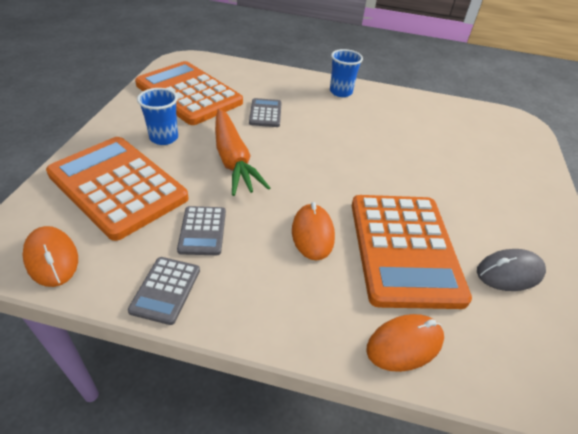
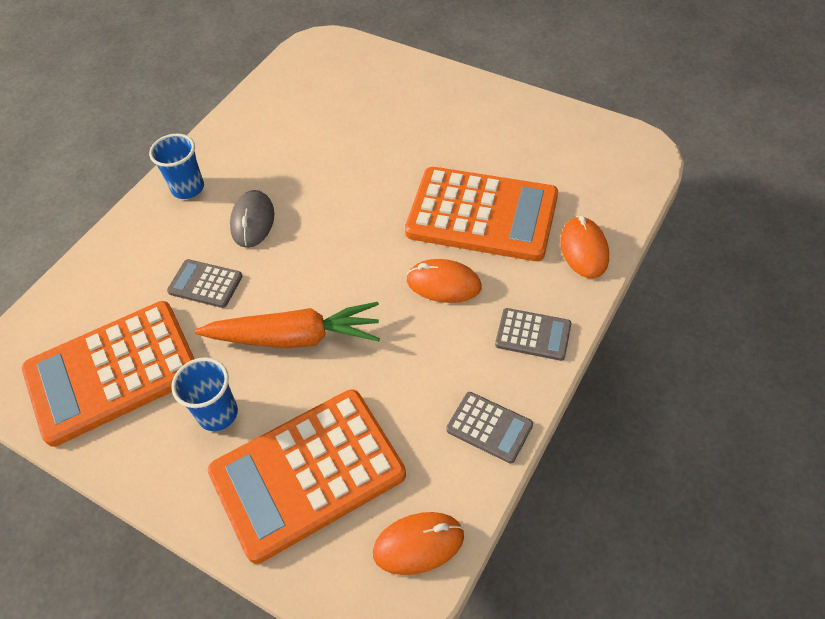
camera: 65 degrees left, 10 degrees up
(202, 231) = (413, 385): grey calculator -> grey calculator (533, 335)
(509, 273) = (526, 150): grey mouse -> grey mouse (252, 221)

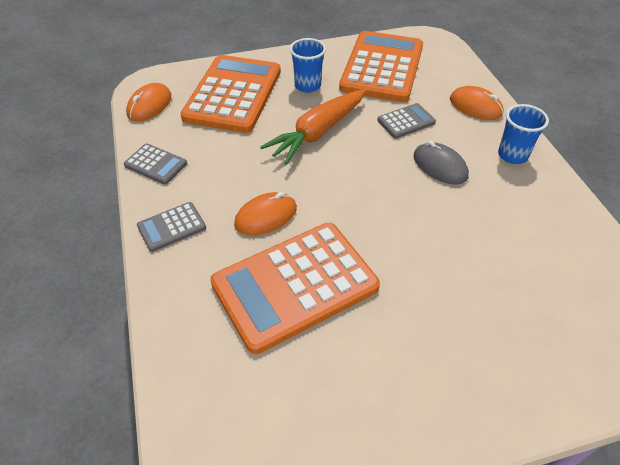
camera: 130 degrees right, 5 degrees down
(489, 427) = (155, 164): grey calculator -> grey calculator turned 135 degrees counterclockwise
(584, 250) = (183, 316): orange mouse -> orange mouse (475, 107)

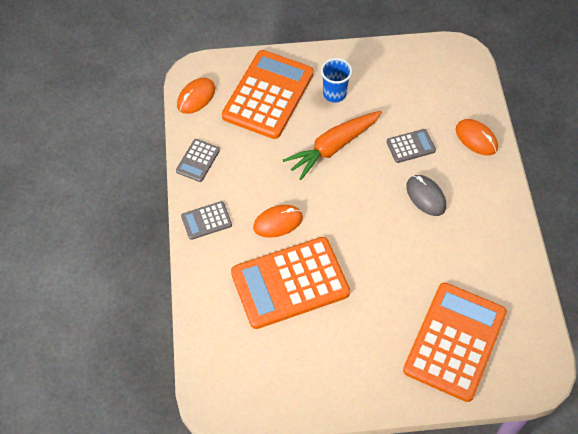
camera: 10 degrees right, 10 degrees up
(155, 164) = (198, 160): grey calculator -> grey calculator turned 75 degrees clockwise
(382, 67) = (406, 81): orange calculator -> orange calculator (455, 341)
(512, 155) = (489, 194): blue cup -> none

